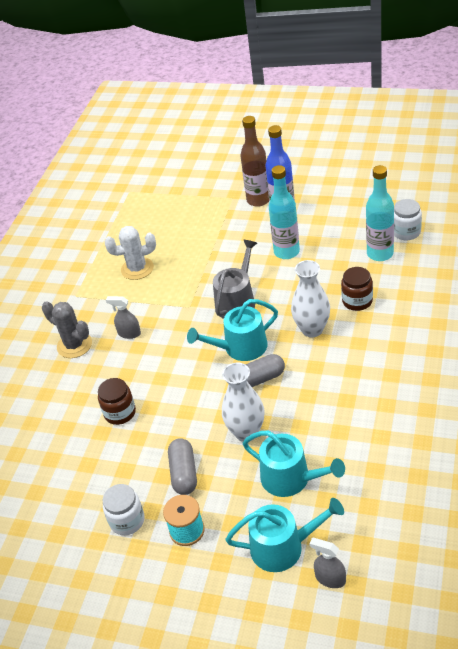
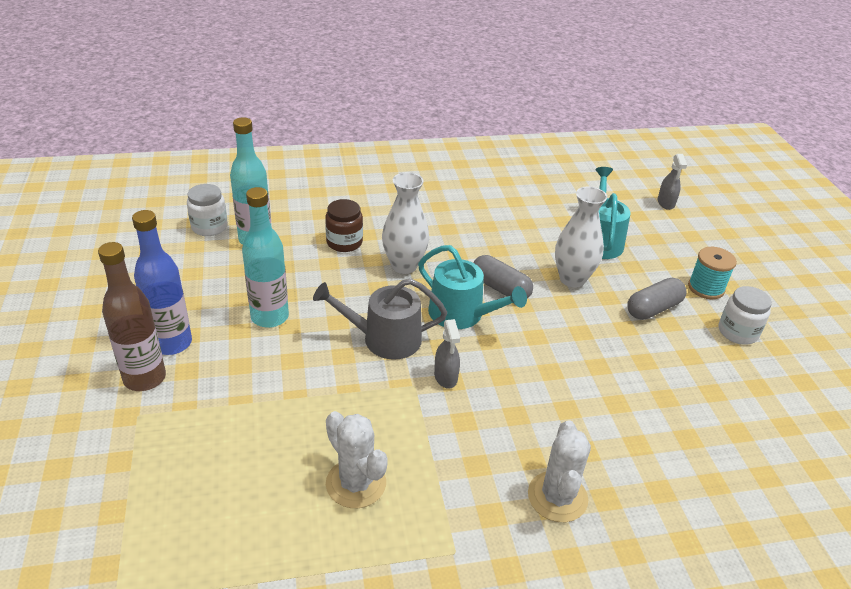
camera: 125 degrees left, 5 degrees down
(74, 345) = (557, 497): grey cactus -> white cactus
(120, 413) = (626, 390): brown jar -> none
(129, 333) = (497, 435): grey spray bottle -> grey spray bottle (446, 377)
(283, 547) = (664, 230): turquoise watering can -> none

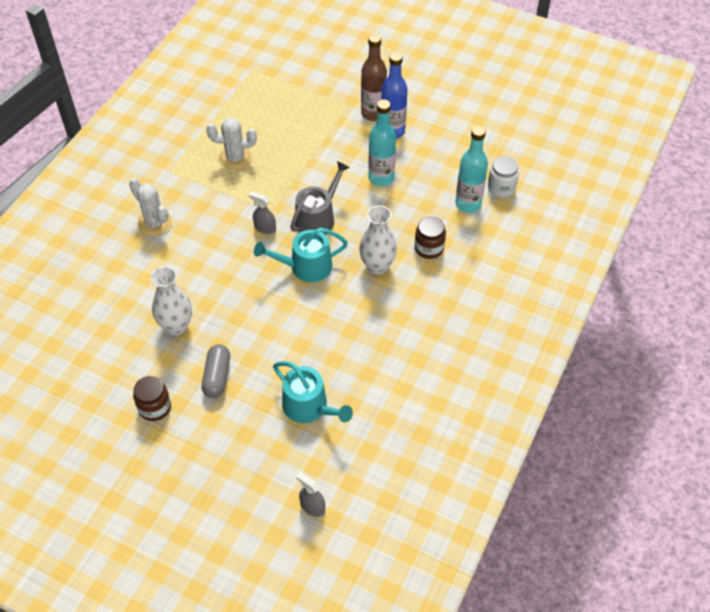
camera: 130 degrees right, 15 degrees up
(500, 288) = (311, 304): grey capsule -> none
(572, 279) = (284, 352): white vase -> white vase (176, 326)
(706, 288) = (204, 430): turquoise spool -> none
(737, 332) = (155, 407): white jar -> brown jar

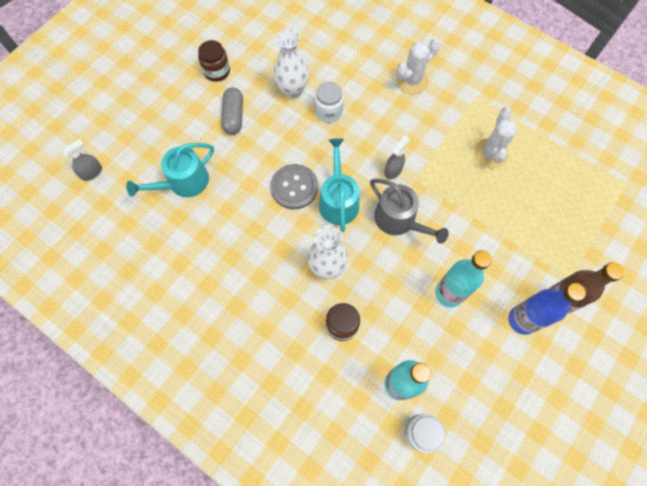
camera: 100 degrees right, 15 degrees up
(201, 289) = (329, 111): none -> white jar
(217, 377) = (234, 116): grey capsule -> grey capsule turned 75 degrees clockwise
(297, 305) = (294, 187): none -> grey button

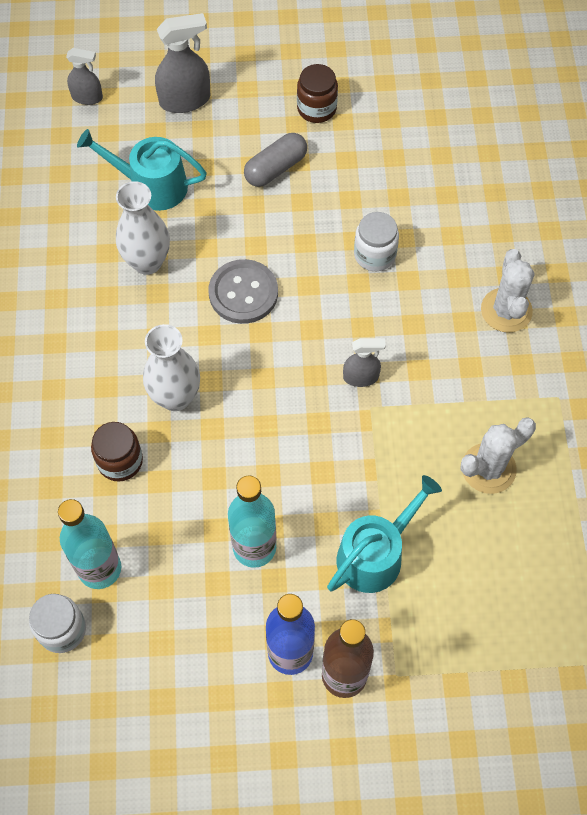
camera: 50 degrees right, 5 degrees down
(146, 126) = (185, 100): none -> grey spray bottle
(292, 91) = (366, 199): white vase -> white vase (147, 262)
(338, 200) = (268, 348): turquoise watering can -> turquoise watering can (375, 554)
(399, 220) = (301, 429): grey watering can -> none
(412, 81) = (506, 310): white cactus -> white cactus turned 75 degrees clockwise

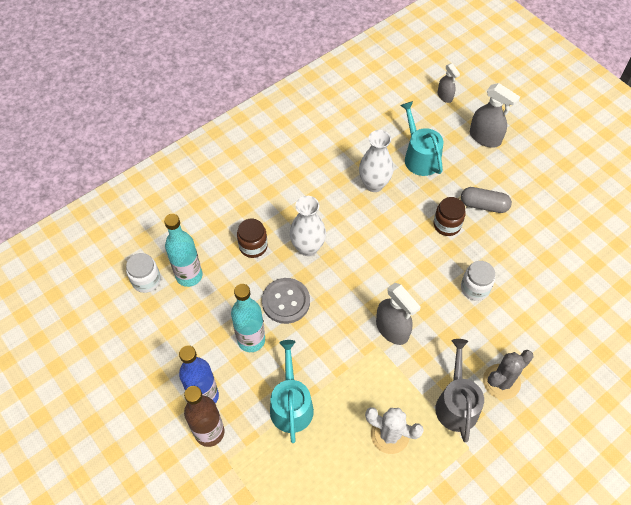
camera: 55 degrees right, 5 degrees down
(243, 293) = (394, 239): grey button -> grey button (286, 301)
(316, 108) = (541, 200): brown jar -> brown jar (447, 225)
(361, 377) = (392, 329): grey spray bottle -> grey spray bottle, size x1.64
(375, 554) = (291, 404): turquoise watering can -> turquoise watering can turned 105 degrees counterclockwise
(500, 373) = (456, 403): none -> grey watering can
(506, 310) = (501, 381): white cactus -> grey cactus

